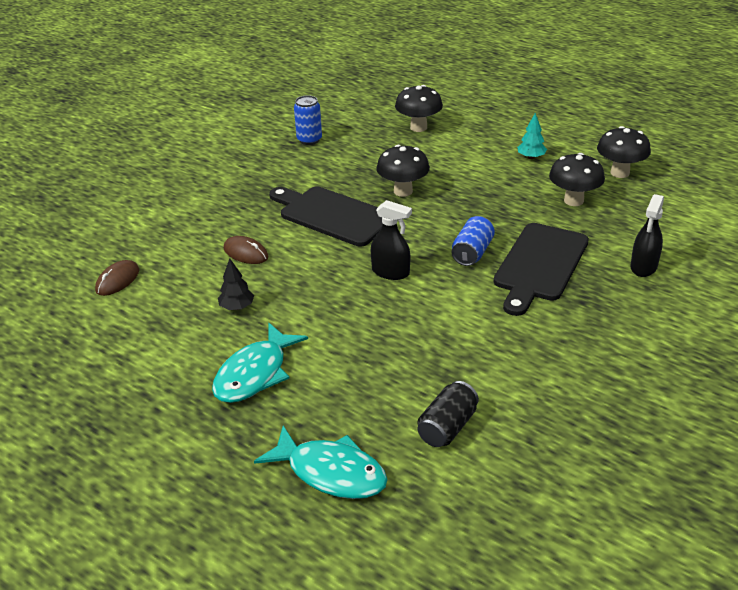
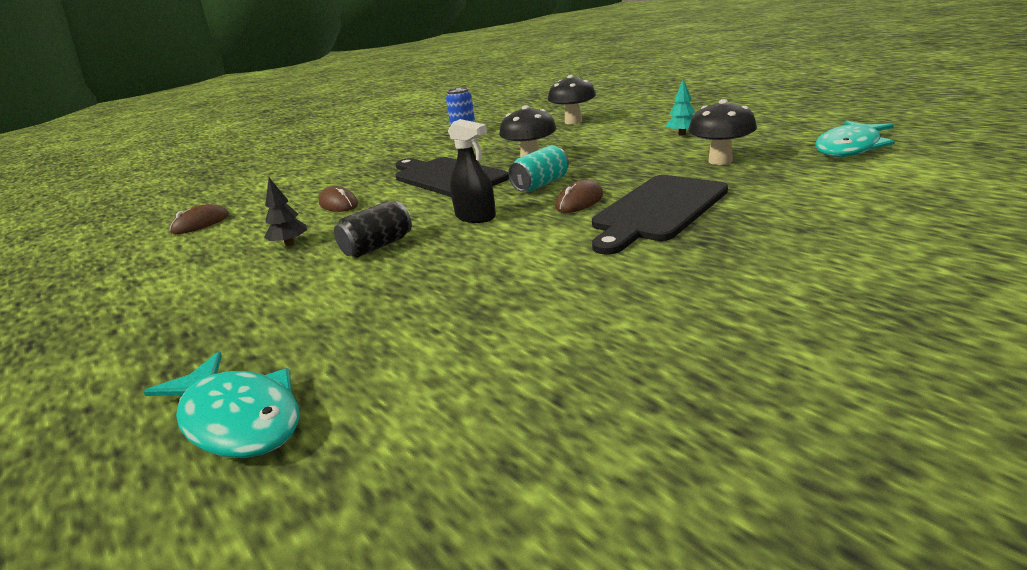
camera: 15 degrees right, 10 degrees down
(255, 374) = (251, 301): turquoise fish -> turquoise fish (849, 148)
(429, 229) = (540, 184): none -> turquoise can
(447, 427) = (441, 372): black can -> black can (377, 246)
(472, 253) = (579, 201): blue can -> brown mouse
(620, 173) = (783, 140): black mushroom -> none
(643, 267) = (799, 211): black spray bottle -> none

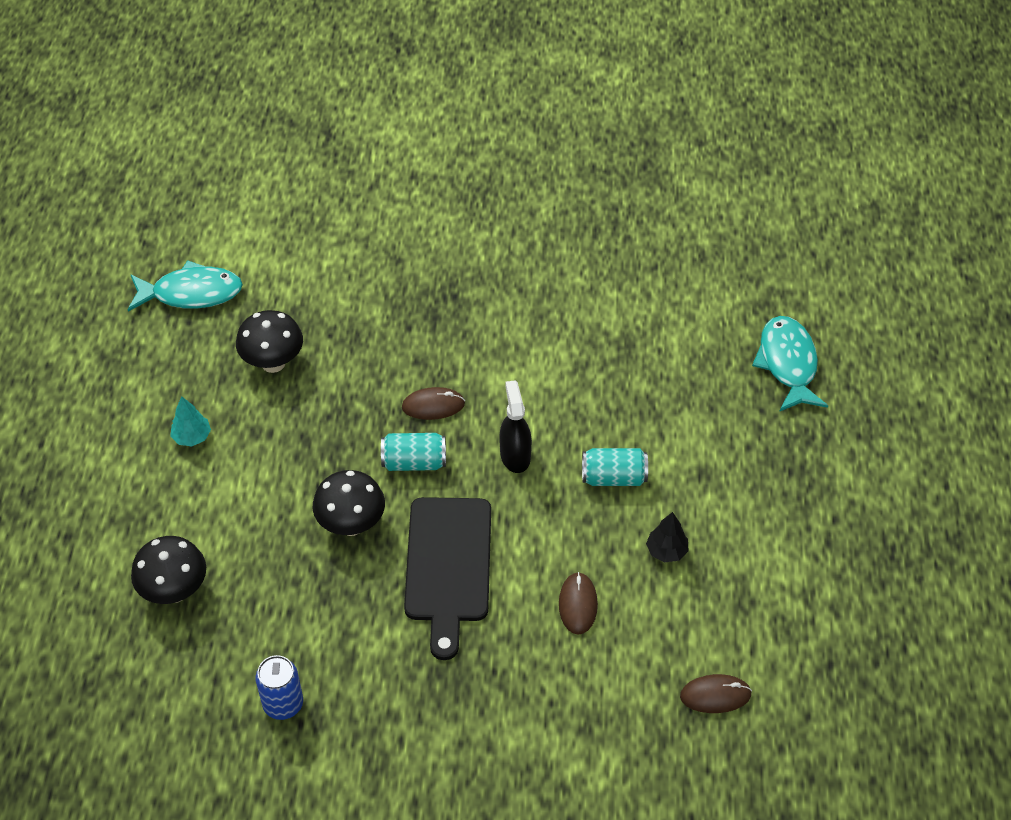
camera: 140 degrees left, 25 degrees up
(377, 246) = (613, 477): black can -> turquoise can
(658, 210) = (417, 345): black cutting board -> none

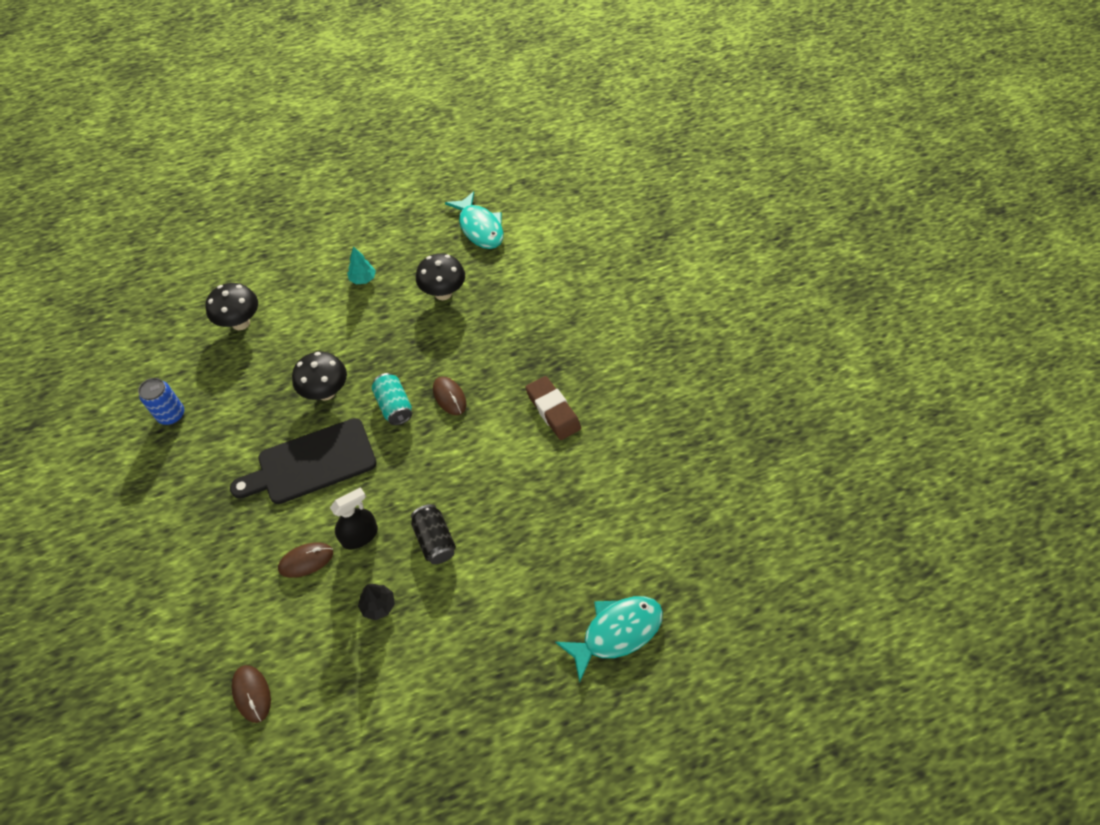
camera: 65 degrees right, 5 degrees up
(508, 320) = (553, 410): none -> brown eraser
(515, 455) = (427, 465): black spray bottle -> black spray bottle (360, 535)
(613, 477) = (434, 540): turquoise can -> black can

